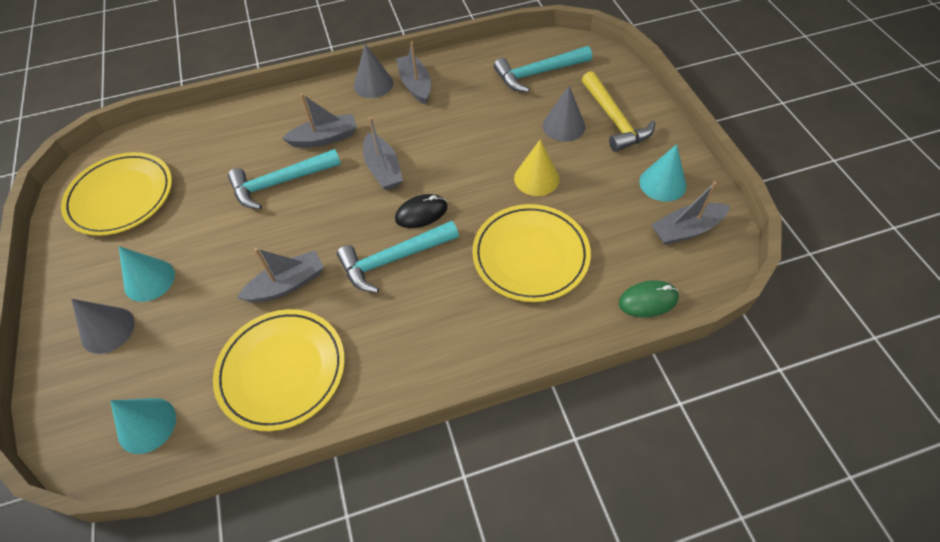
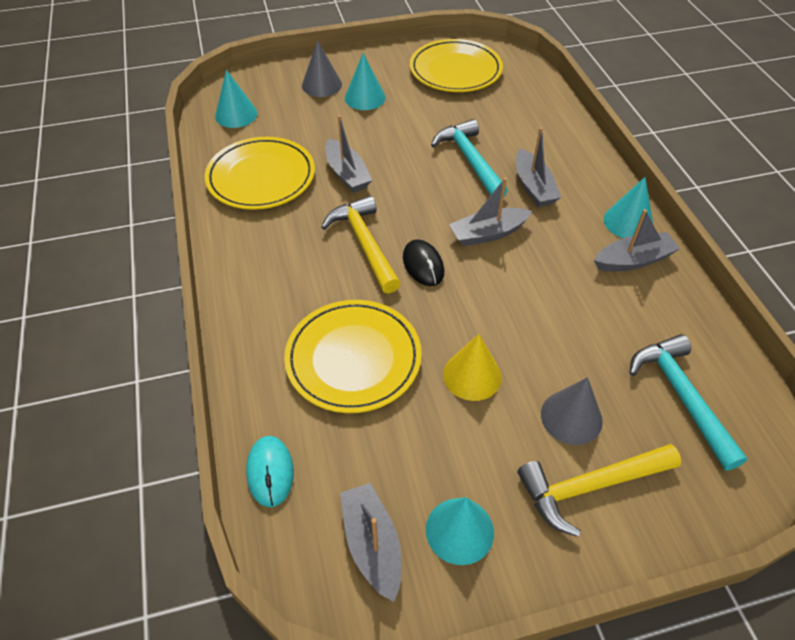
camera: 90 degrees right, 5 degrees down
(373, 84) = (628, 222): grey cone -> turquoise cone
(393, 259) = (364, 244): turquoise hammer -> yellow hammer
(648, 300) = (270, 472): green mouse -> turquoise mouse

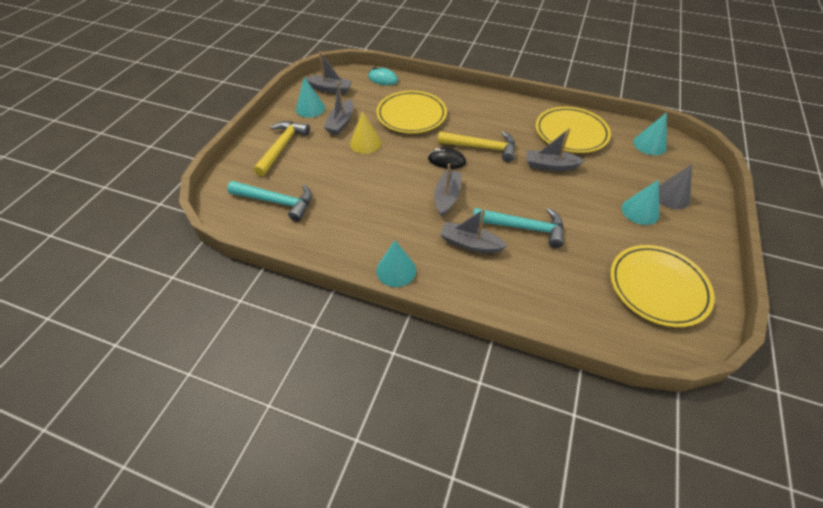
camera: 125 degrees right, 0 degrees up
(571, 417) = (312, 160): grey cone -> none
(633, 260) = (366, 248): grey boat -> grey boat (341, 123)

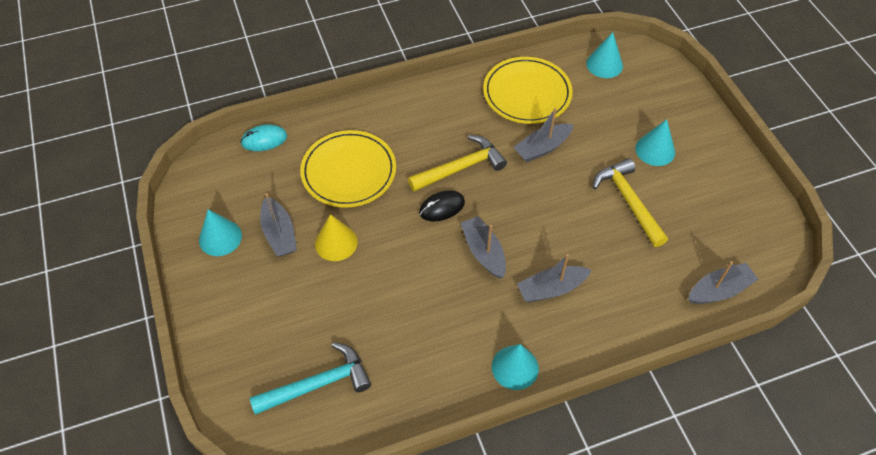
camera: 40 degrees left, 5 degrees up
(282, 147) = (245, 313): yellow hammer -> yellow hammer (628, 201)
(330, 89) = (215, 194): grey boat -> grey boat (719, 290)
(523, 227) = (579, 237): turquoise hammer -> none
(658, 287) = (726, 221): yellow plate -> none
(671, 196) = (665, 116): grey cone -> none

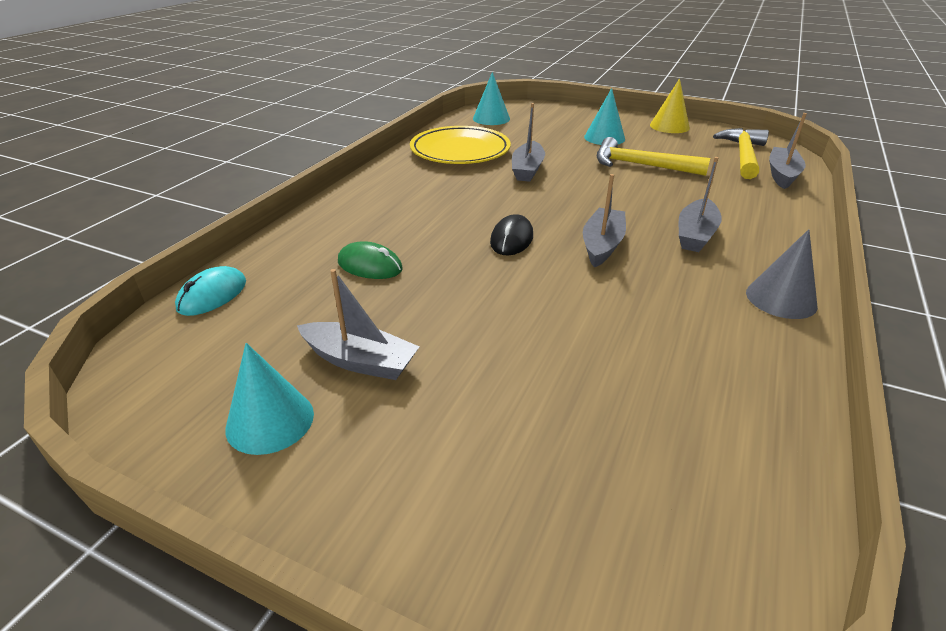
camera: 45 degrees left, 20 degrees down
(318, 384) = (660, 471): turquoise hammer -> none
(336, 242) = (447, 324): yellow cone -> yellow cone (669, 126)
(349, 172) = (370, 265): yellow plate -> green mouse
(460, 168) = (482, 209): yellow hammer -> yellow hammer (743, 155)
(483, 252) = (602, 245): grey boat -> grey boat turned 90 degrees clockwise
(515, 367) = (781, 299): turquoise cone -> grey cone

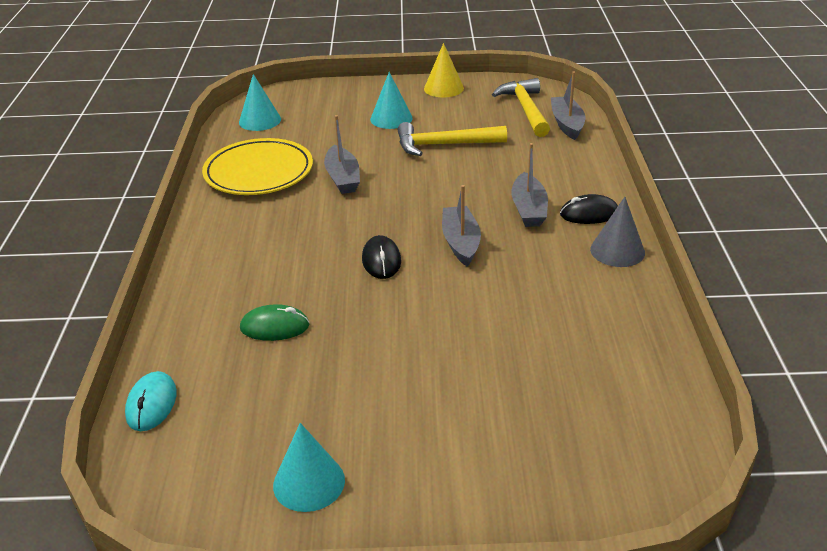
camera: 25 degrees left, 0 degrees up
(360, 361) = (339, 412): grey boat -> none
(764, 255) = (589, 214): none -> black mouse

